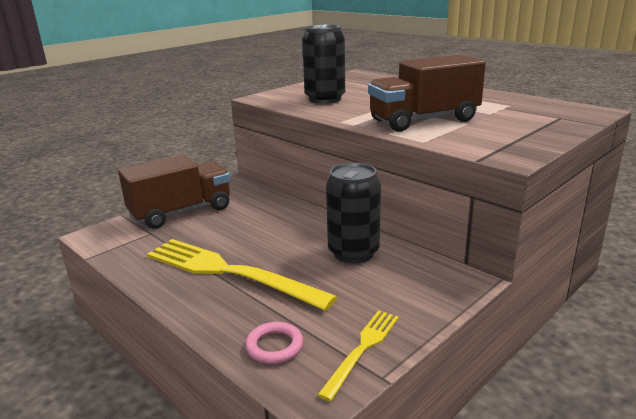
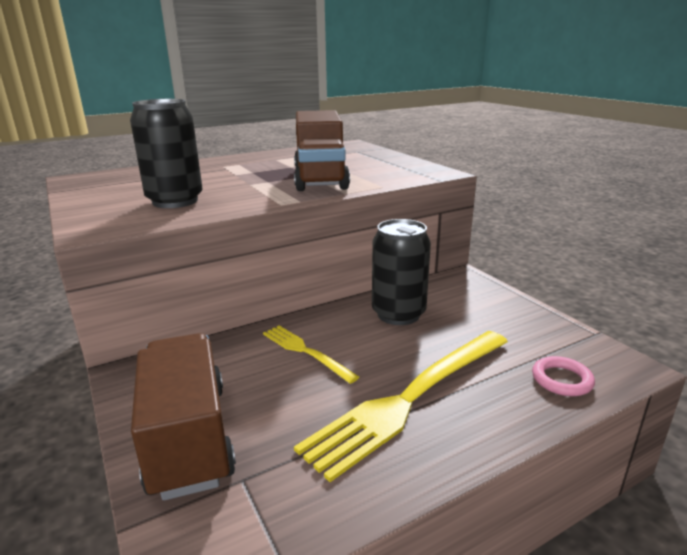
camera: 75 degrees left, 0 degrees up
(362, 349) = (561, 335): yellow fork -> yellow fork (305, 351)

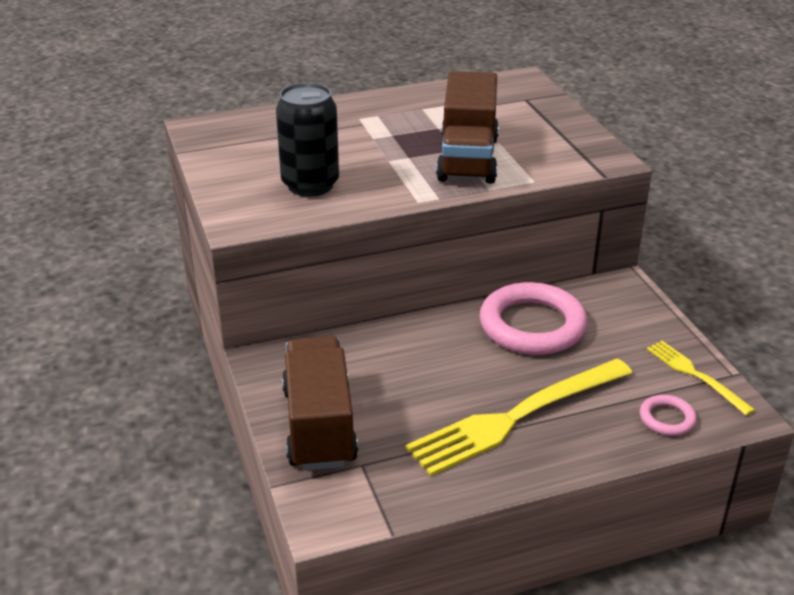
camera: 10 degrees right, 10 degrees up
(305, 351) = (428, 357): yellow fork -> yellow fork (695, 375)
(398, 314) = (532, 325): black can -> pink ring

